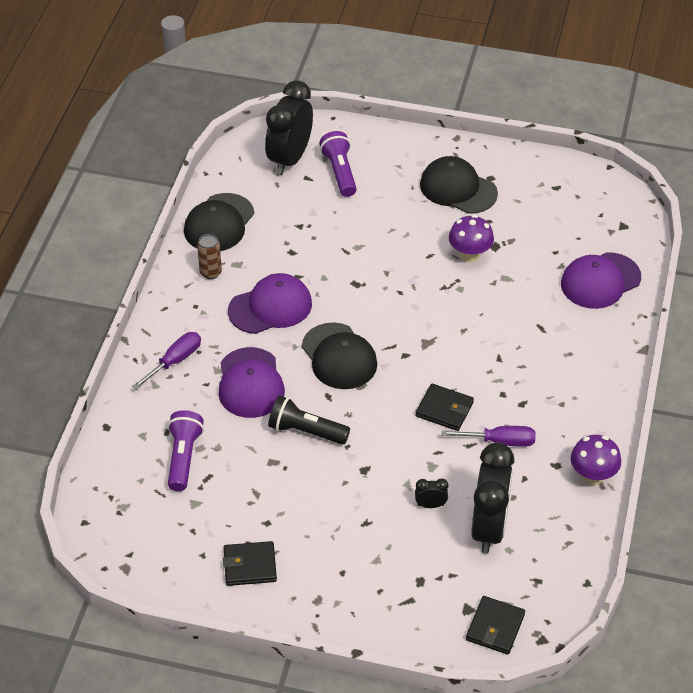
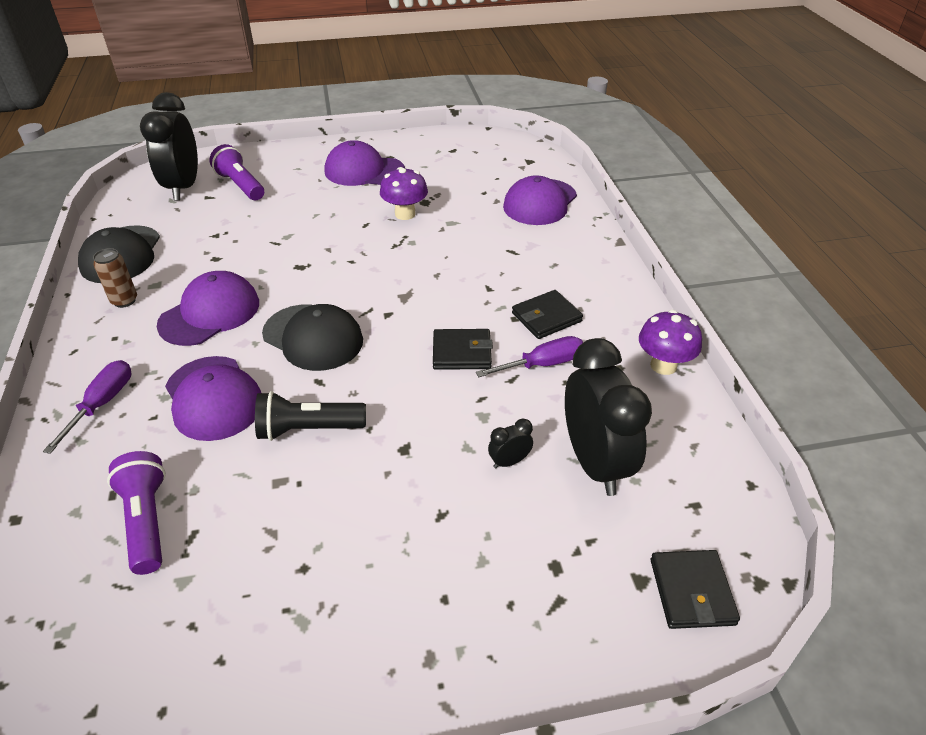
camera: 25 degrees left, 5 degrees down
(250, 566) = (302, 647): black wallet -> black wallet (546, 317)
(458, 189) = (364, 171): black cap -> purple cap

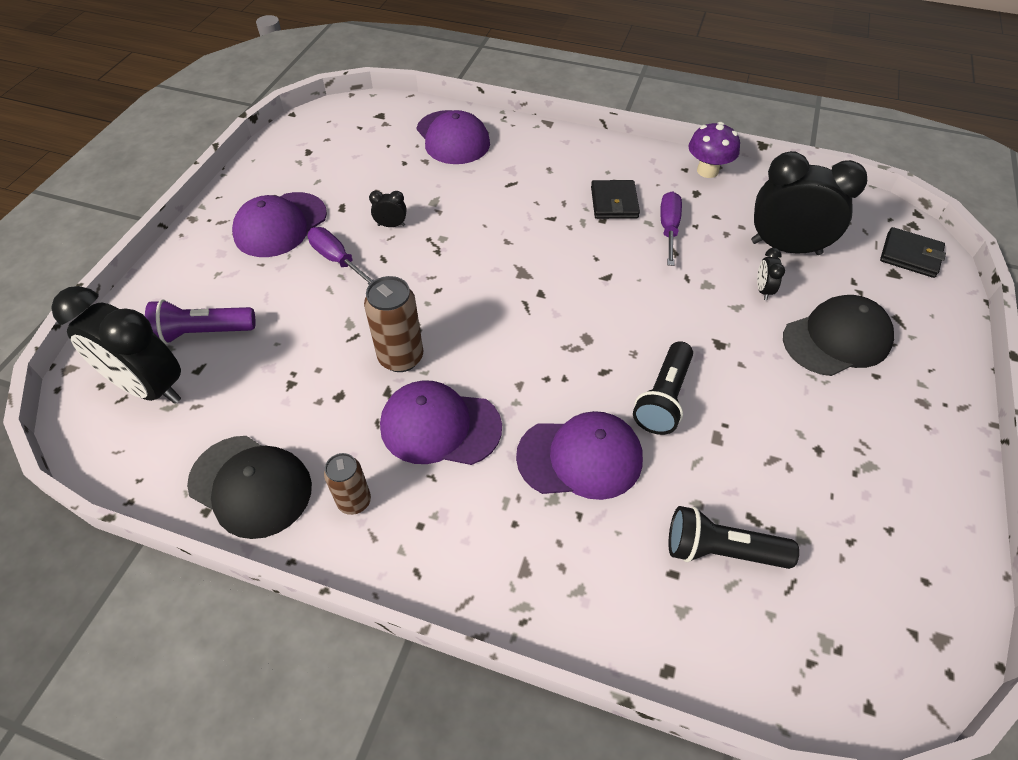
camera: 60 degrees left, 10 degrees up
(102, 404) = (532, 559): purple screwdriver -> purple screwdriver (337, 260)
(147, 521) = (721, 550): purple flashlight -> black flashlight
(210, 313) = (440, 426): purple cap -> purple cap turned 60 degrees counterclockwise
(268, 270) = (401, 357): none -> brown can
(313, 337) = (538, 356): black cap -> black cap (836, 339)
(405, 214) = (391, 225): purple mushroom -> black clock
(462, 352) = (625, 267): black wallet -> none

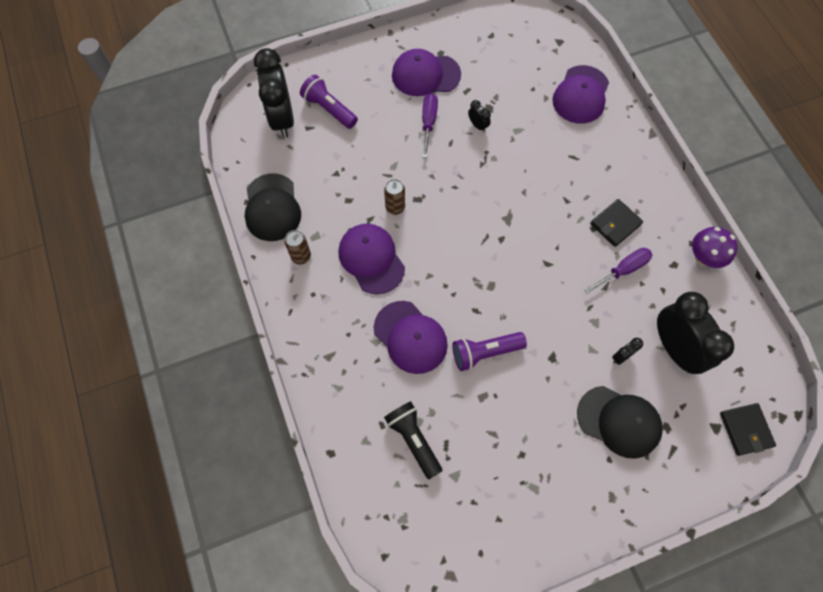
camera: 50 degrees right, 15 degrees up
(401, 357) = (395, 207): brown can -> brown can, size x0.65
(663, 398) = (485, 352): black flashlight -> purple flashlight

